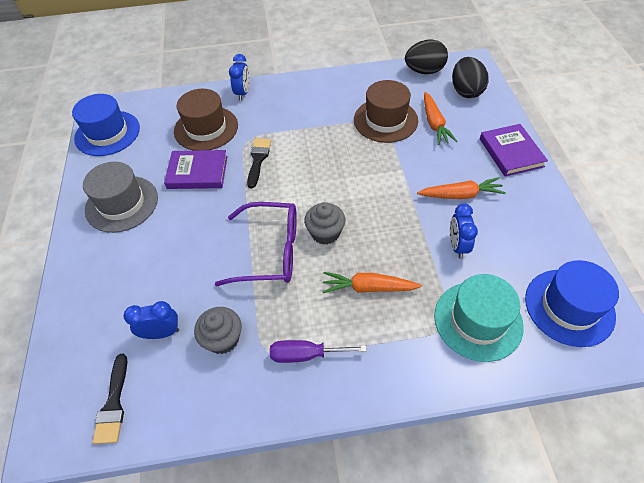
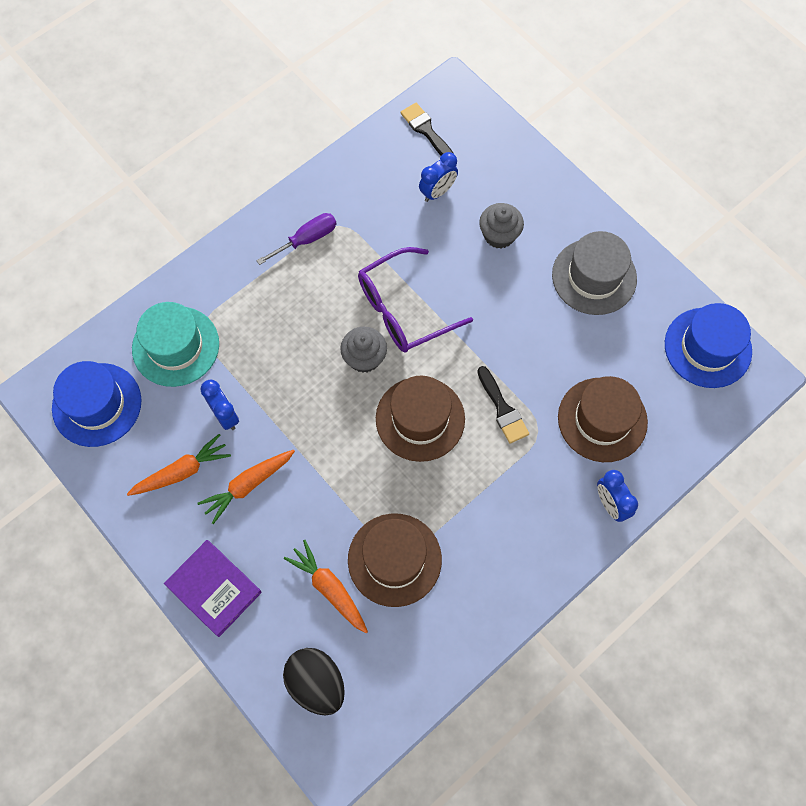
camera: 145 degrees right, 15 degrees up
(197, 172) = (554, 355): purple book -> none
(223, 339) = (383, 214): grey cupcake -> grey cupcake (499, 235)
(315, 178) = (420, 419): none -> brown hat
(368, 288) = (289, 324): orange carrot -> orange carrot (182, 471)
(424, 71) = (396, 697): black egg -> none

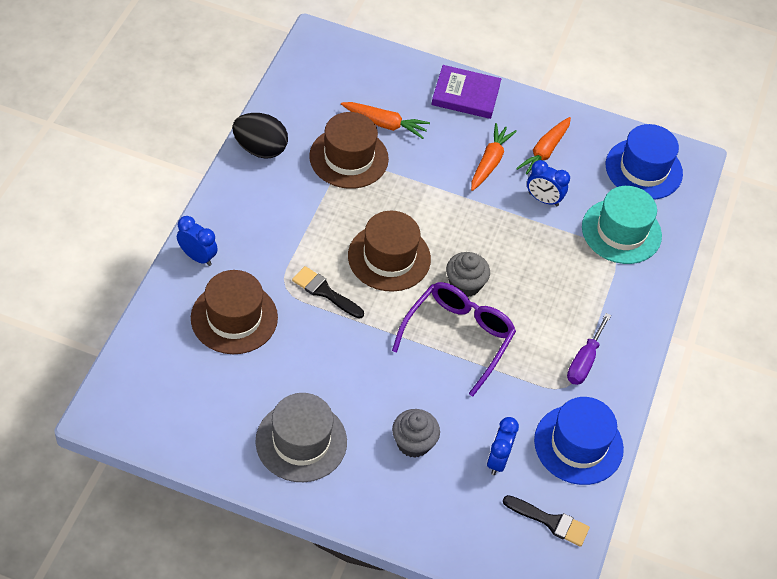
camera: 145 degrees right, 15 degrees down
(316, 683) = (357, 71): black egg -> black egg (260, 149)
(707, 347) = (162, 420): blue hat -> blue hat (578, 444)

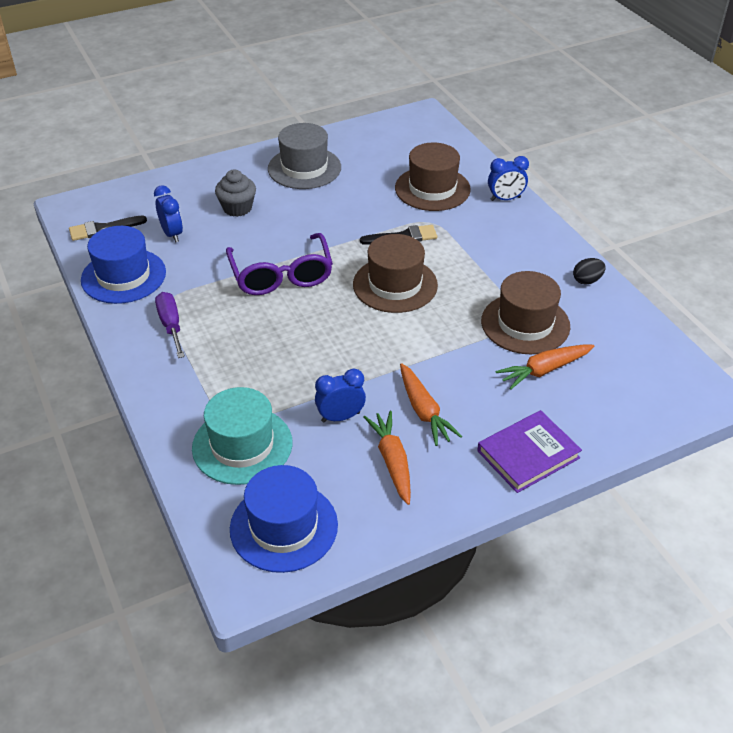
camera: 140 degrees right, 10 degrees down
(260, 149) = (587, 280): black egg -> black egg, size x0.55
(465, 284) = (319, 308): grey cupcake -> none

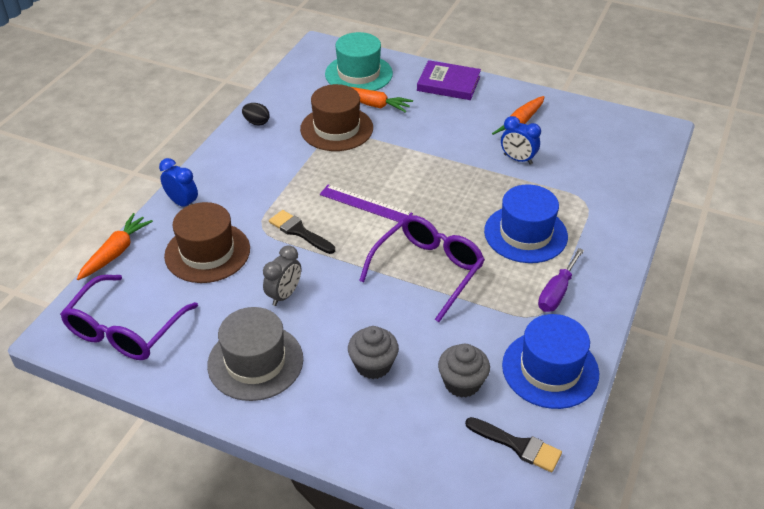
camera: 130 degrees left, 0 degrees up
(172, 234) = (462, 383): blue clock -> grey cupcake
(242, 445) = (594, 184): turquoise hat -> turquoise hat (358, 74)
(284, 526) = (614, 136): blue hat -> blue hat (525, 234)
(346, 202) = (284, 295): none -> grey clock
(395, 285) = (365, 204): brown hat -> purple ruler
(396, 135) = (125, 329): none -> purple glasses
(424, 411) = (468, 131): orange carrot -> orange carrot (116, 252)

